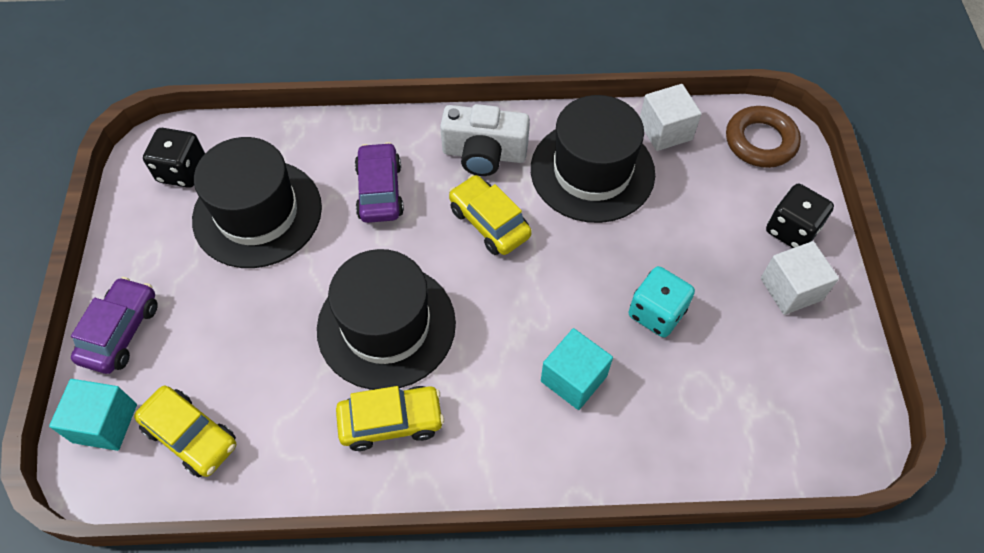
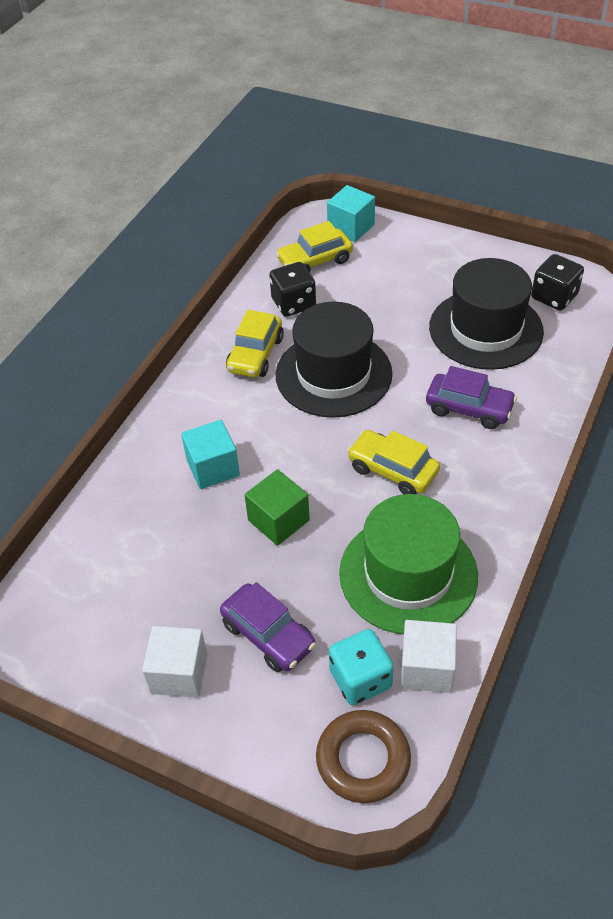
camera: 120 degrees right, 10 degrees down
(121, 332) = (417, 243): purple car -> purple car (268, 635)
(484, 154) = (474, 496): white camera -> none
(489, 222) = (392, 470): yellow car -> yellow car turned 135 degrees counterclockwise
(592, 171) = (408, 574): black hat -> green hat
(599, 288) = (278, 520): none -> green cube
(656, 313) = (229, 551): turquoise dice -> turquoise dice (360, 679)
(791, 230) = (238, 717): black dice -> black dice (293, 303)

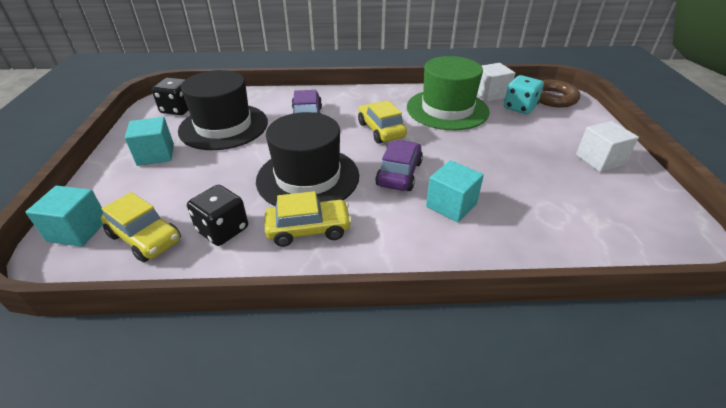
camera: 120 degrees left, 10 degrees down
(268, 635) = (536, 139): purple car -> purple car (399, 174)
(278, 520) = (462, 159): green cube -> none
(392, 470) = (381, 130): yellow car -> yellow car turned 150 degrees clockwise
(449, 273) = (155, 154): none -> turquoise cube

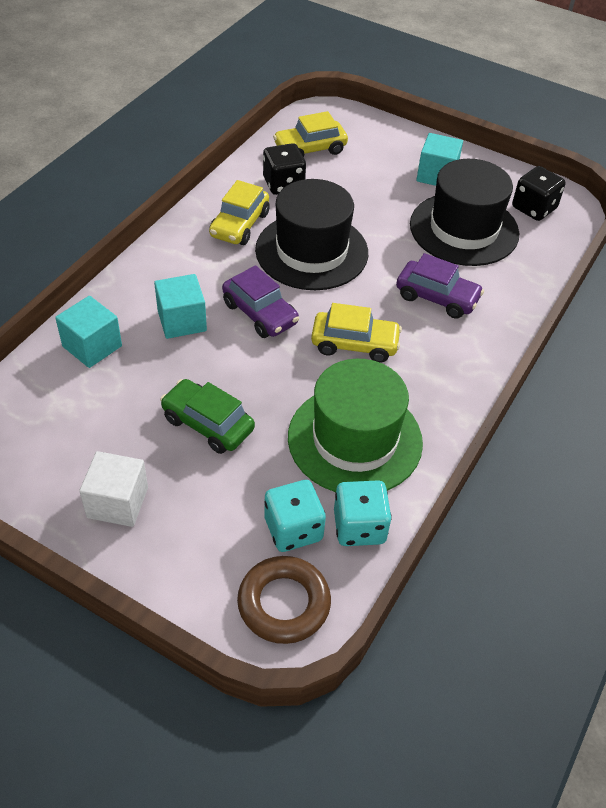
camera: 120 degrees right, 10 degrees up
(78, 230) = (349, 124): turquoise cube -> turquoise cube (92, 346)
(490, 94) = (359, 527): white cube -> turquoise dice
(509, 154) = (208, 424): none -> green car

